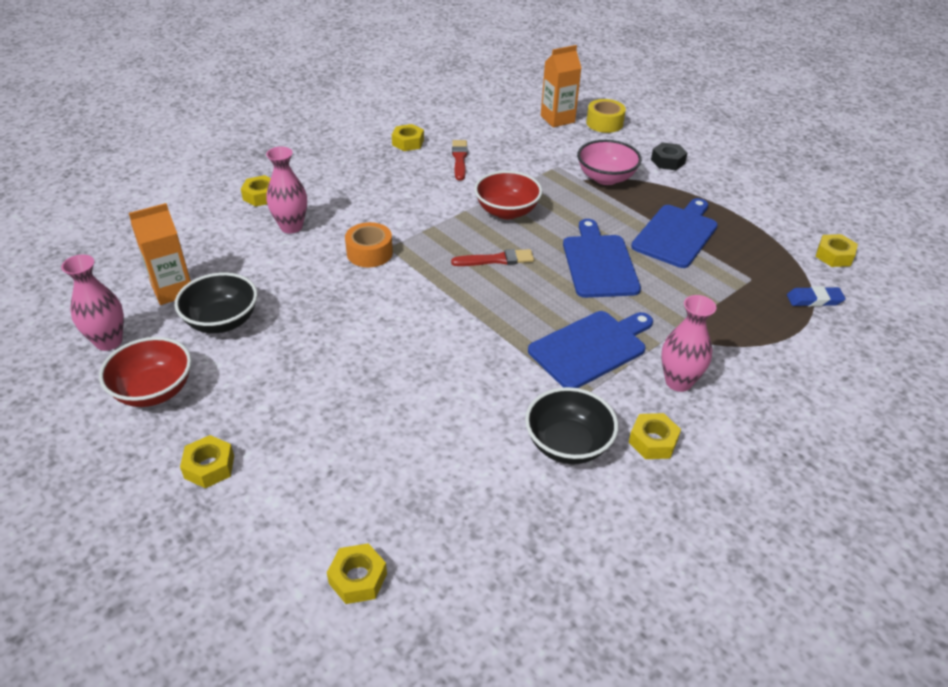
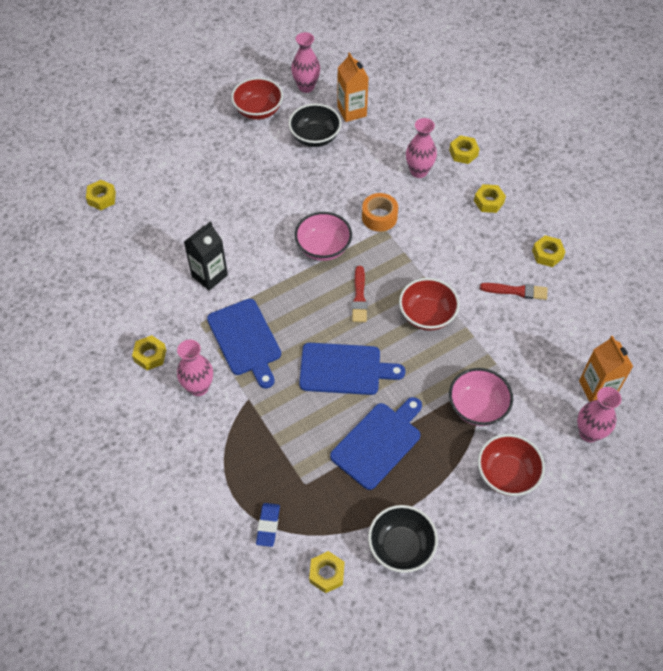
camera: 100 degrees right, 15 degrees up
(209, 467) = (193, 138): yellow nut -> yellow nut (488, 202)
(426, 295) = (323, 248): none -> pink bowl
(497, 399) = (209, 276): none -> black carton
(568, 444) = (161, 307): black bowl -> black bowl (401, 547)
(604, 123) = (589, 433): yellow tape -> pink vase
(667, 161) = (507, 474): black nut -> red bowl
(676, 234) = (378, 442): blue cutting board -> blue cutting board turned 90 degrees counterclockwise

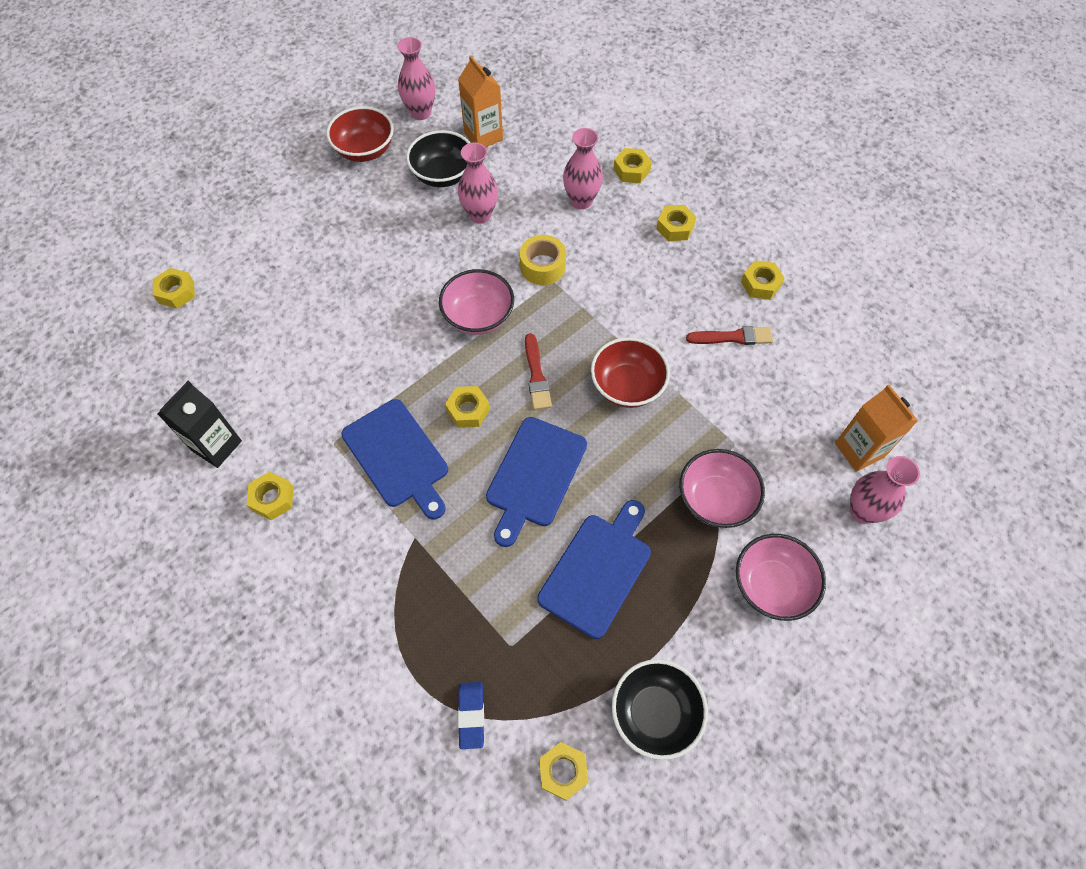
camera: 10 degrees left, 5 degrees up
(198, 387) = (345, 533): pink vase -> pink vase (480, 215)
(209, 276) = (336, 376): black carton -> black carton (216, 446)
(303, 315) = (468, 410): none -> yellow nut
(344, 369) = (534, 476): blue cutting board -> blue cutting board turned 120 degrees clockwise
(379, 217) = (542, 266): orange tape -> yellow tape
(507, 474) = (771, 585): red bowl -> pink bowl

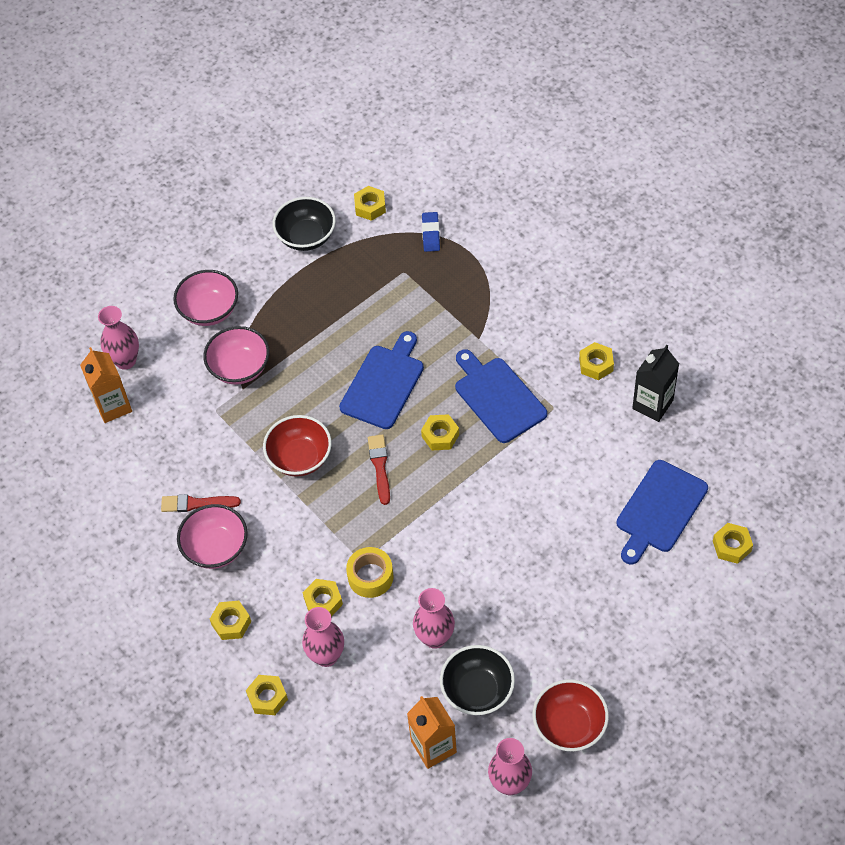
camera: 175 degrees left, 5 degrees down
(478, 316) = (433, 522): pink bowl -> pink bowl (216, 548)
(597, 570) = (338, 318): blue cutting board -> blue cutting board (659, 510)
(760, 284) = (158, 558): yellow nut -> yellow nut (323, 601)

